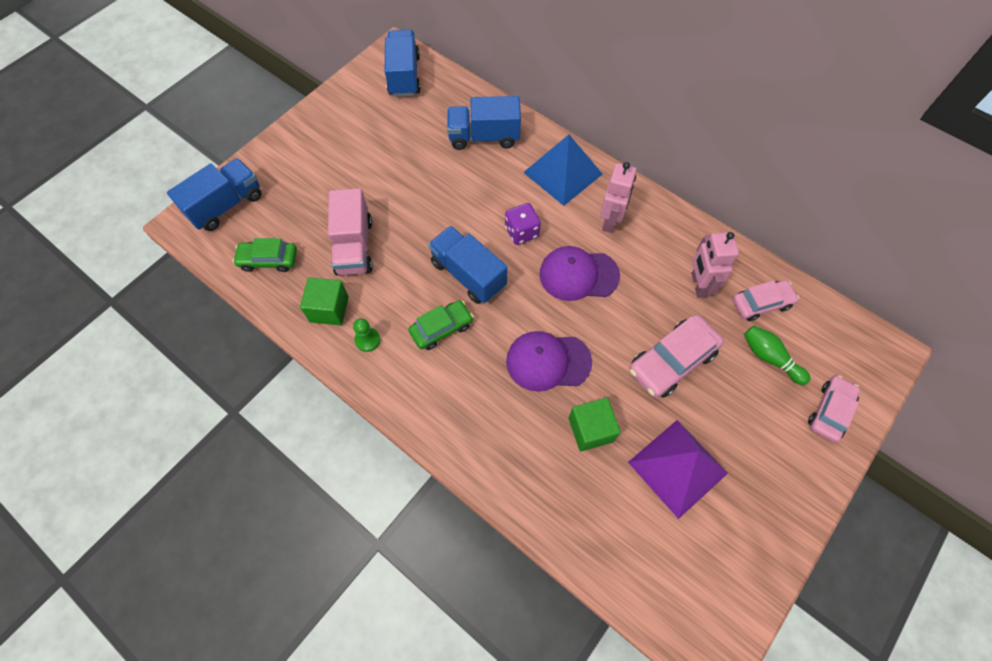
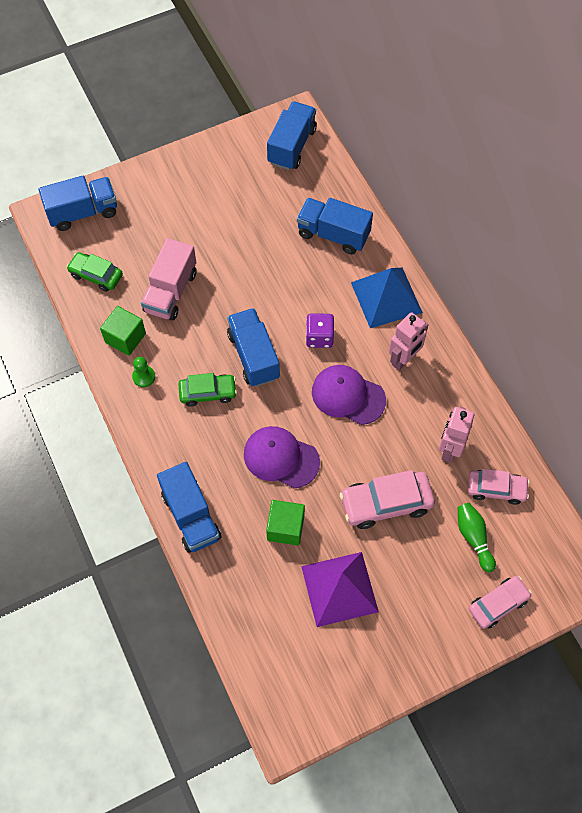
camera: 25 degrees right, 0 degrees up
(489, 462) = (191, 516): none -> blue truck

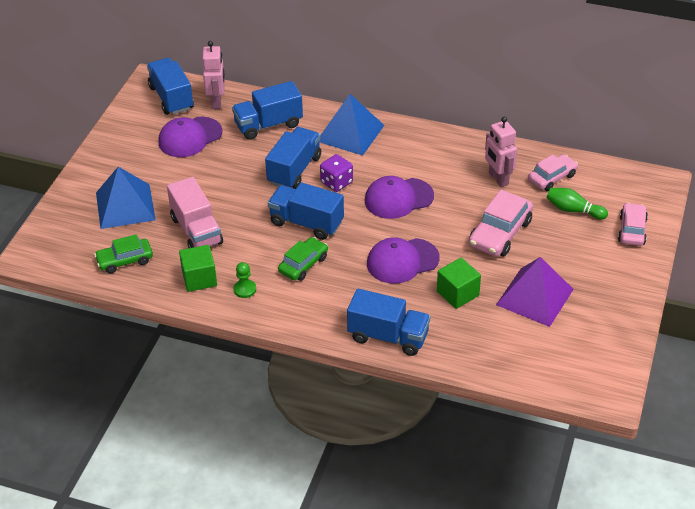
camera: 45 degrees left, 20 degrees down
(83, 212) = (61, 233): blue truck -> blue truck (294, 170)
(149, 224) = (125, 206): none -> blue pyramid
(262, 197) = (190, 137): none -> purple cap
(404, 359) = (407, 156): pink robot -> pink robot (217, 102)

